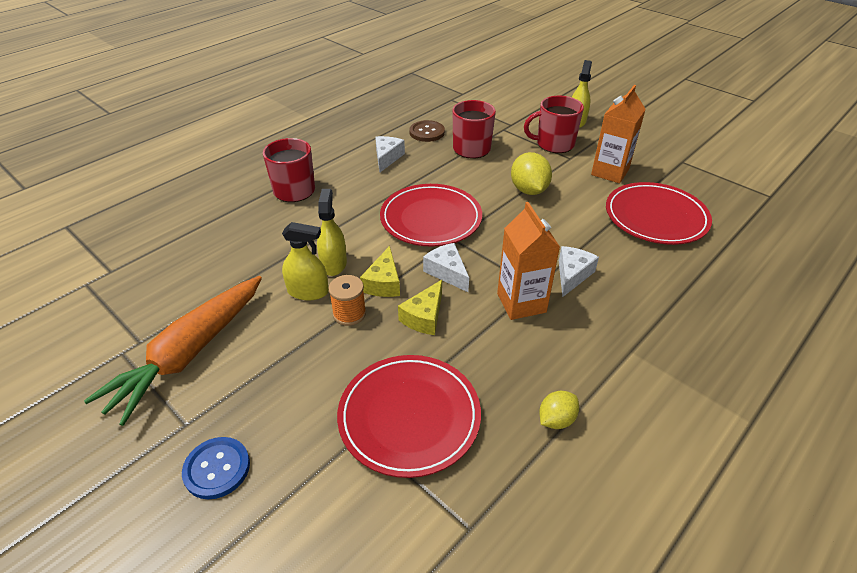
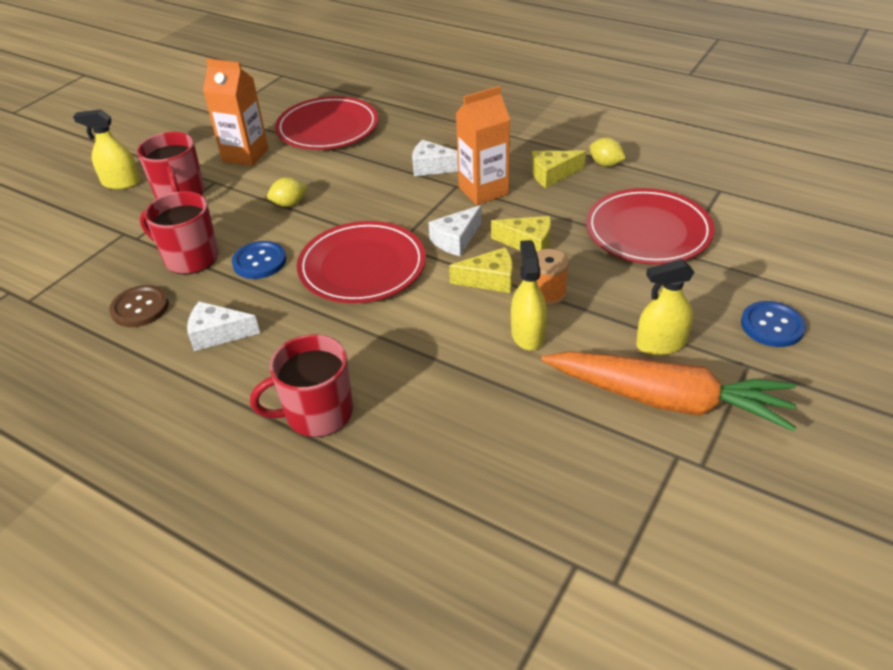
camera: 100 degrees left, 0 degrees up
(333, 264) = (472, 326): yellow spray bottle -> yellow spray bottle (661, 344)
(456, 174) = (259, 261): none -> blue button
(528, 190) = (289, 204): yellow lemon -> yellow lemon, size x0.61
(541, 363) = (552, 175): none -> yellow cheese

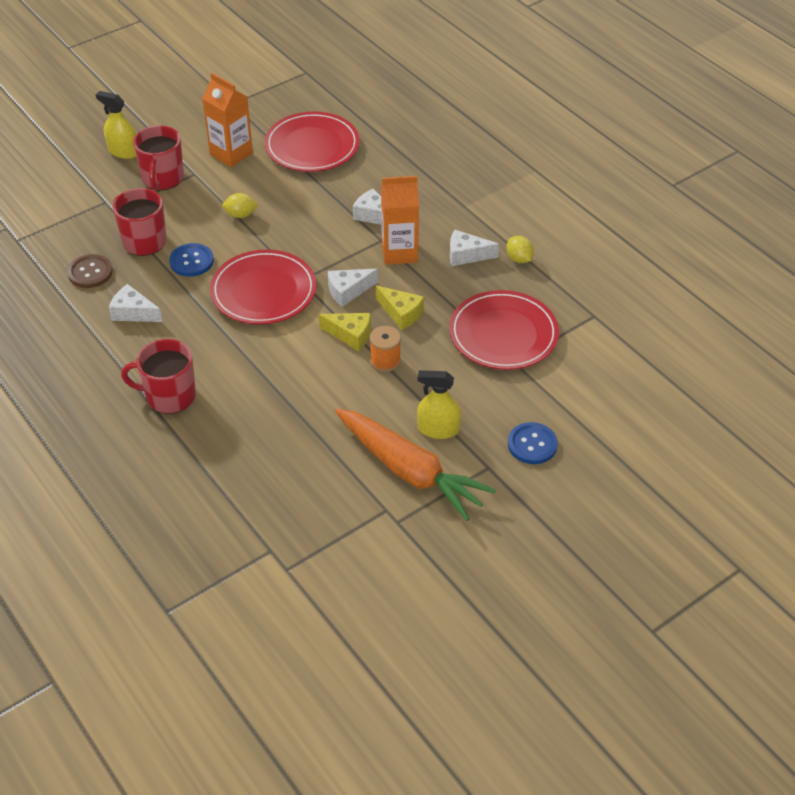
camera: 20 degrees right, 5 degrees up
(527, 334) = (348, 388): yellow spray bottle -> none
(552, 175) = (466, 255): yellow cheese -> white cheese

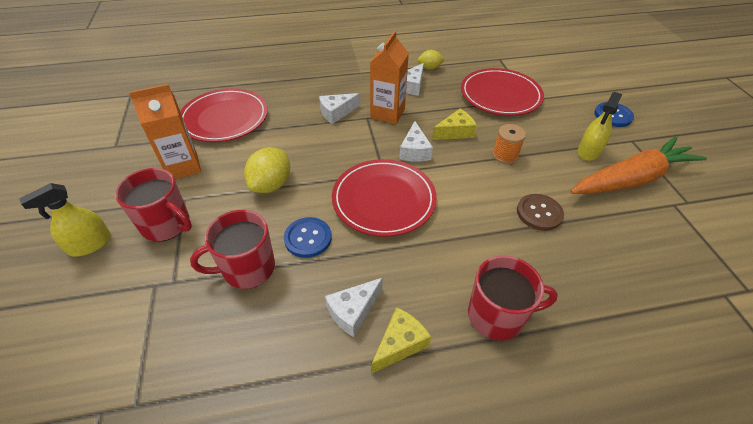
camera: 65 degrees left, 0 degrees up
(90, 272) = (260, 335): brown button -> brown button (539, 213)
(169, 396) = (497, 316): red mug -> red mug turned 120 degrees counterclockwise
(240, 215) = (271, 185): yellow lemon -> yellow lemon, size x1.65
(350, 335) = (467, 164): yellow cheese -> yellow cheese (399, 344)

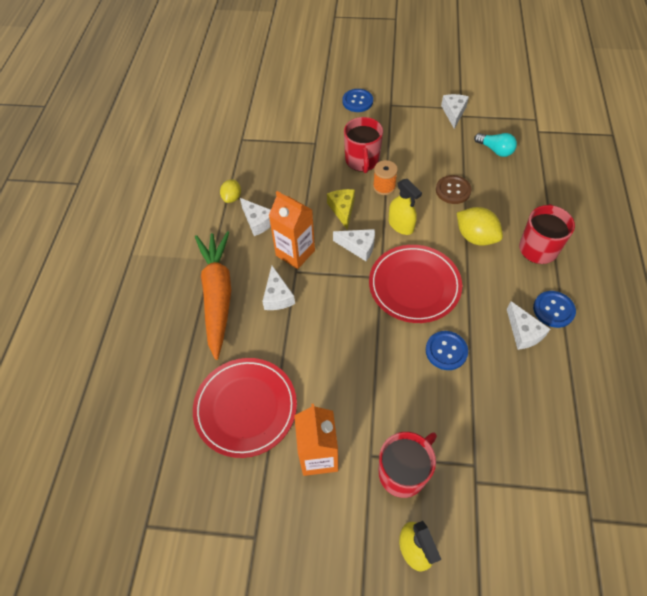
camera: 70 degrees left, 10 degrees up
(247, 268) = (471, 402): red mug -> red mug (362, 160)
(271, 185) = (371, 372): yellow lemon -> yellow lemon (475, 237)
(399, 344) = (553, 310): yellow cheese -> blue button
(500, 95) = (301, 160): red plate -> none
(588, 151) = (395, 134): yellow spray bottle -> yellow spray bottle (401, 225)
(632, 179) = (432, 125): orange carrot -> orange carrot (217, 295)
(642, 247) = (495, 150): none -> turquoise light bulb
(671, 196) = (453, 113): none -> white cheese

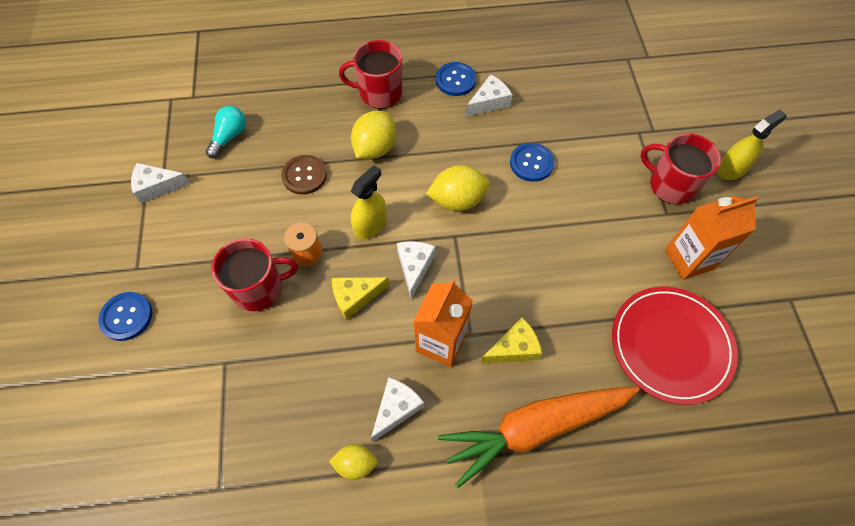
camera: 105 degrees left, 5 degrees up
(277, 296) = (514, 348): white cheese -> yellow cheese
(414, 285) = (457, 200): red plate -> yellow lemon

